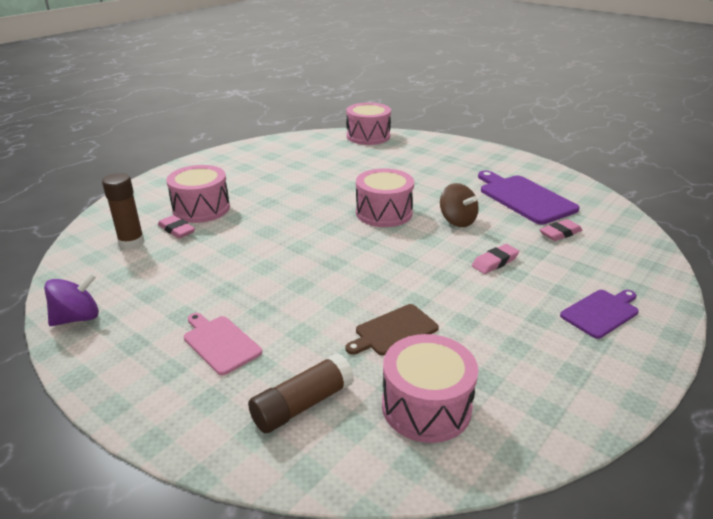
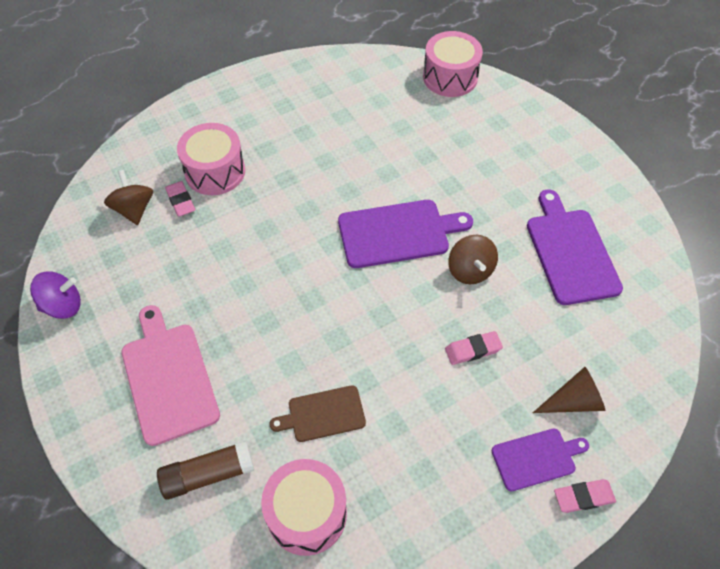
camera: 20 degrees right, 25 degrees up
(131, 242) = (134, 209): brown glue stick -> brown spinning top
(220, 343) = (168, 378): pink cutting board -> pink cutting board, size x1.66
(384, 213) = (398, 233): pink drum -> purple cutting board
(560, 233) = (572, 326): pink eraser -> pink eraser (583, 497)
(598, 272) = (573, 401): none -> brown cone

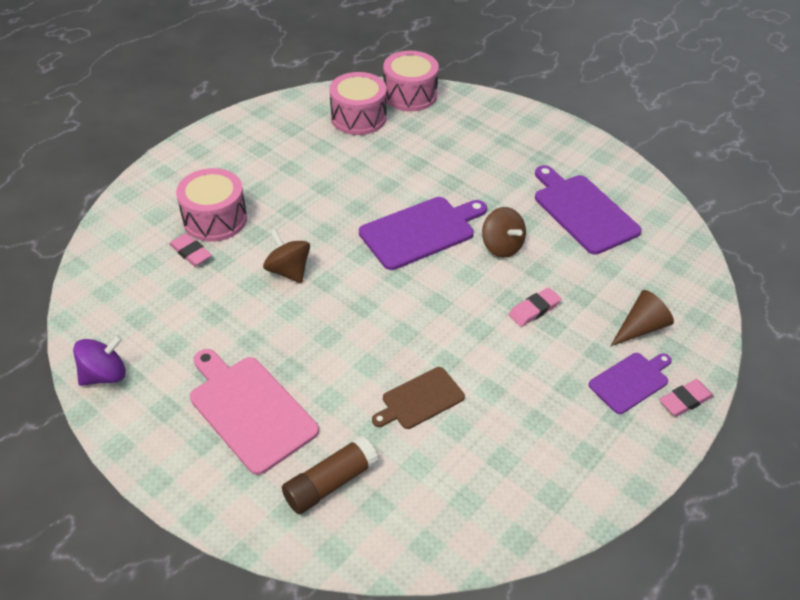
camera: 20 degrees left, 10 degrees down
(134, 209) = (144, 271): brown spinning top -> brown spinning top (288, 271)
(307, 514) = (444, 488): pink drum -> pink drum (358, 118)

